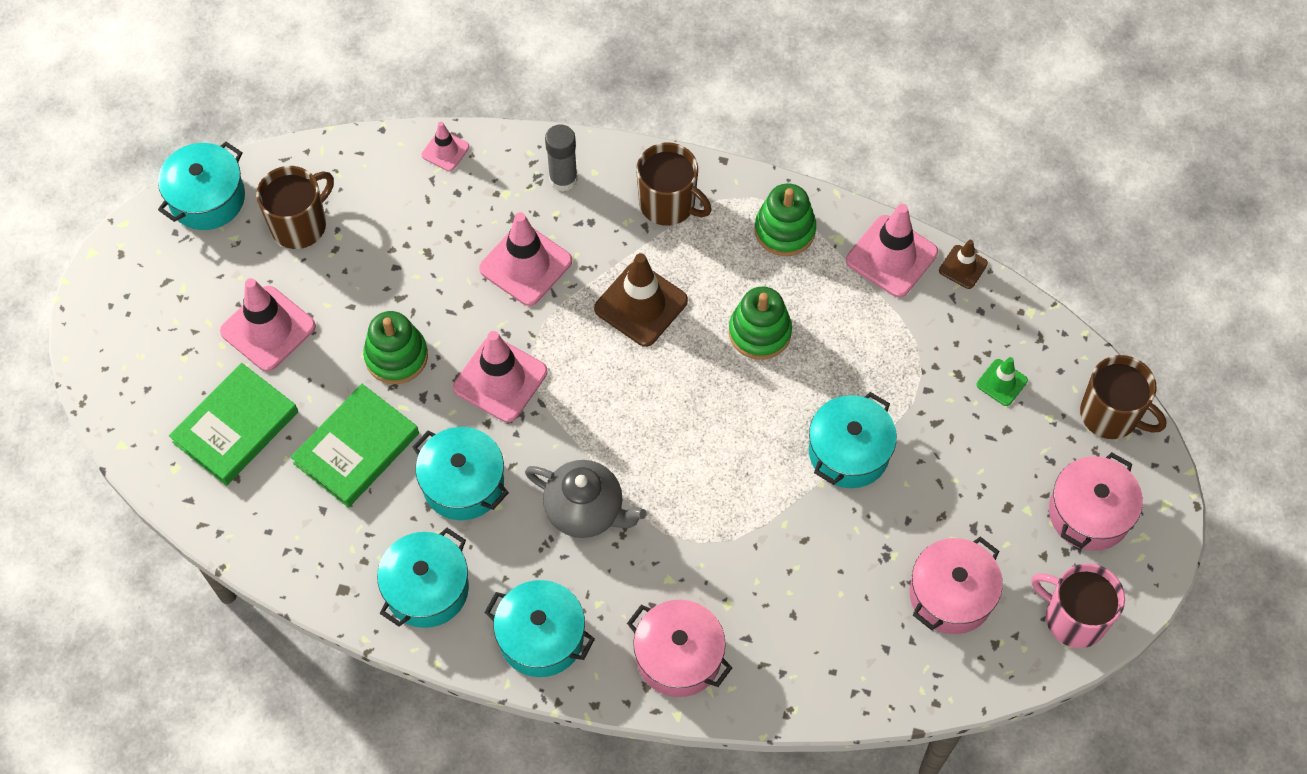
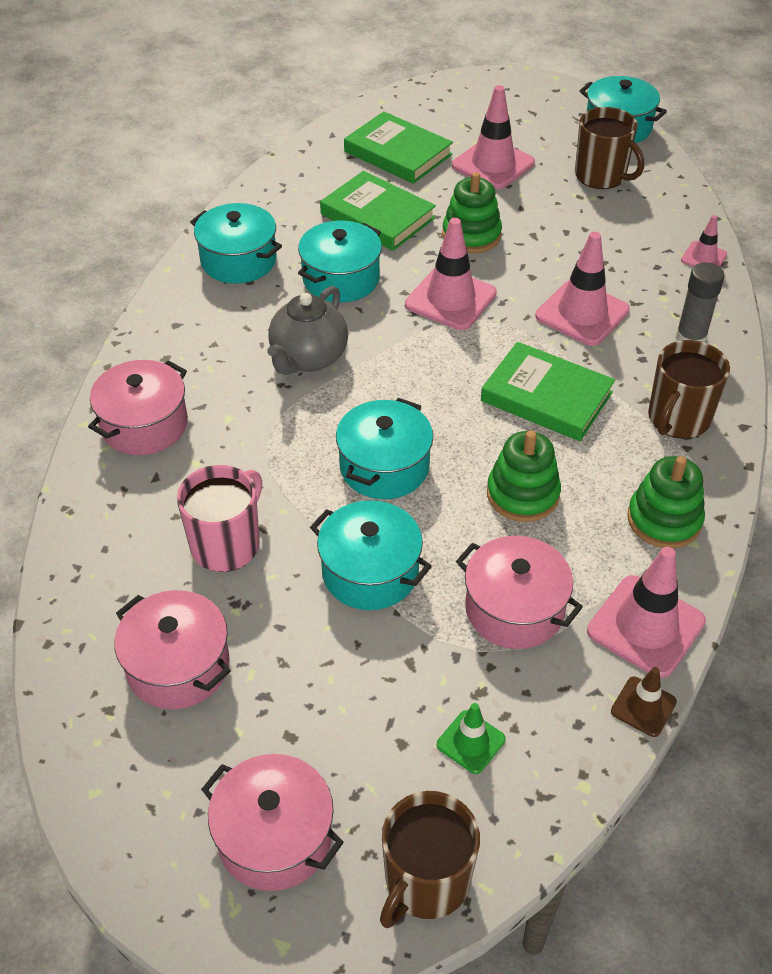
camera: 90 degrees right, 15 degrees down
(541, 637) = (181, 330): turquoise pot -> turquoise pot (384, 467)
(641, 305) = (546, 397): brown traffic cone -> green book
(880, 346) = (514, 609): none -> pink pot
(1074, 618) = (127, 803): pink mug -> pink mug (226, 544)

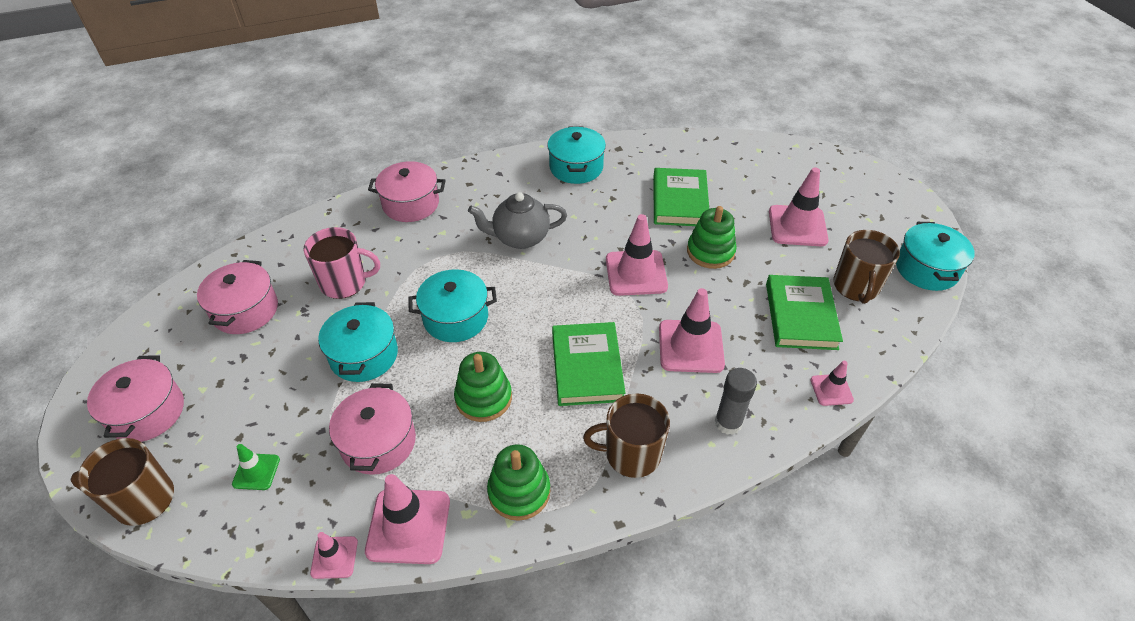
camera: 55 degrees right, 0 degrees up
(341, 279) = (604, 215): turquoise pot -> none
(397, 153) = (752, 178): green book -> green book (800, 315)
(643, 707) = (334, 557): brown traffic cone -> pink traffic cone

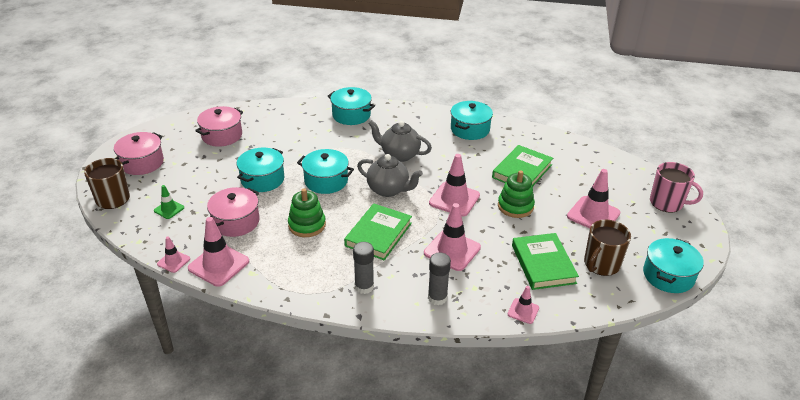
camera: 30 degrees right, 10 degrees down
(344, 283) = (282, 141): pink mug -> pink mug (667, 203)
(411, 204) = (351, 115): pink pot -> turquoise pot
(519, 491) = (286, 276): green stacking toy -> none
(547, 295) = (388, 190): none -> grey teapot
(631, 454) = (364, 287): brown mug -> grey glue stick
(800, 315) = (543, 264): green book -> green book turned 45 degrees counterclockwise

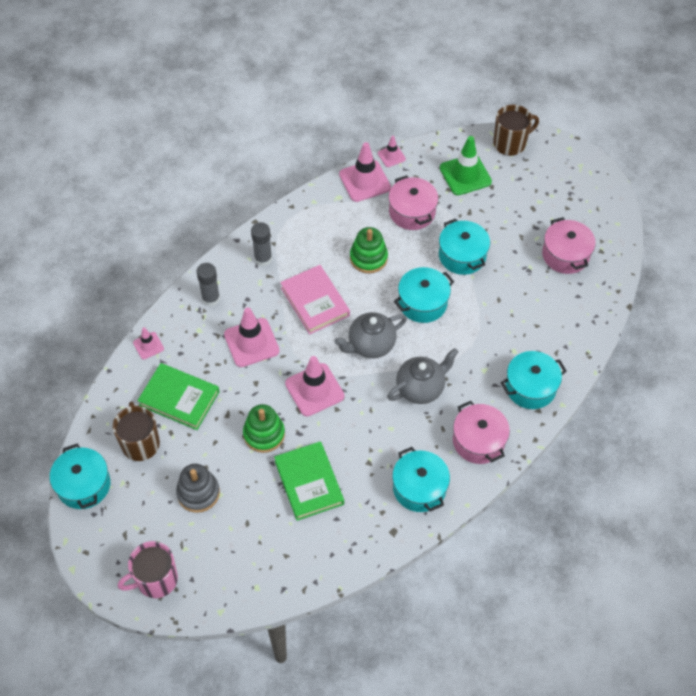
camera: 125 degrees right, 20 degrees up
(142, 163) = (556, 179): pink pot -> pink pot (478, 441)
(169, 209) = (465, 175): green traffic cone -> green traffic cone, size x1.86
(378, 234) = (315, 301): green book -> pink book
(593, 215) = (198, 493): pink traffic cone -> grey stacking toy

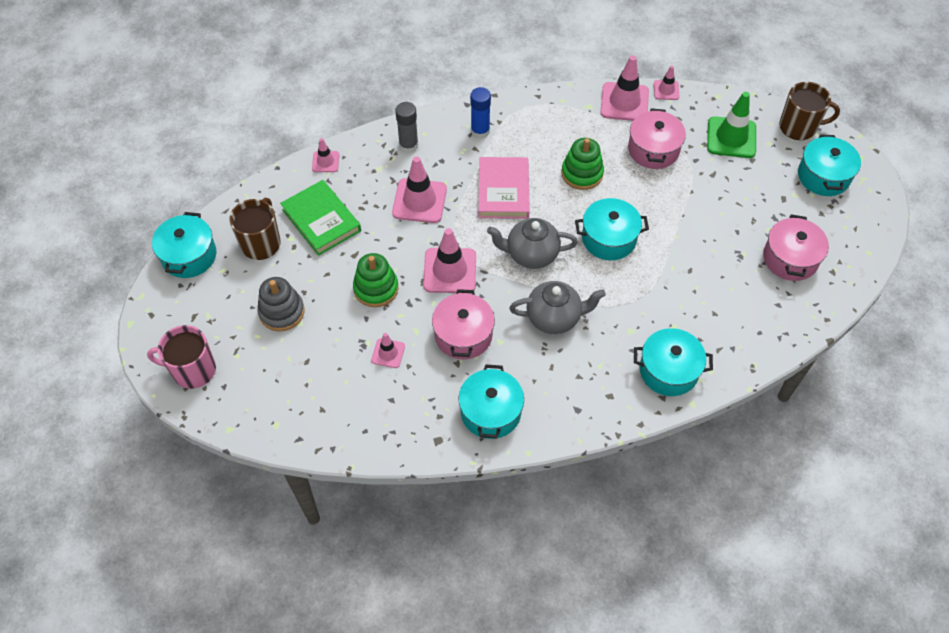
camera: 30 degrees right, 0 degrees up
(263, 258) = (480, 131): grey glue stick -> blue glue stick
(309, 482) = (388, 353): green book -> pink traffic cone
(462, 256) = (678, 212): turquoise pot -> turquoise pot (823, 176)
(478, 441) = (580, 396): pink pot -> pink pot (463, 335)

